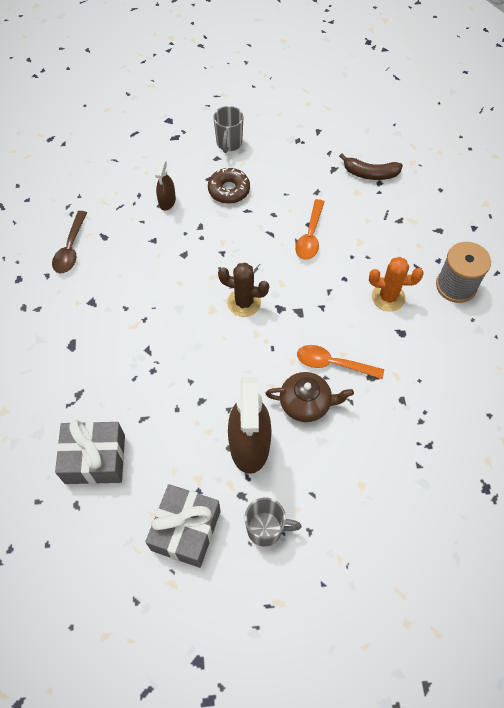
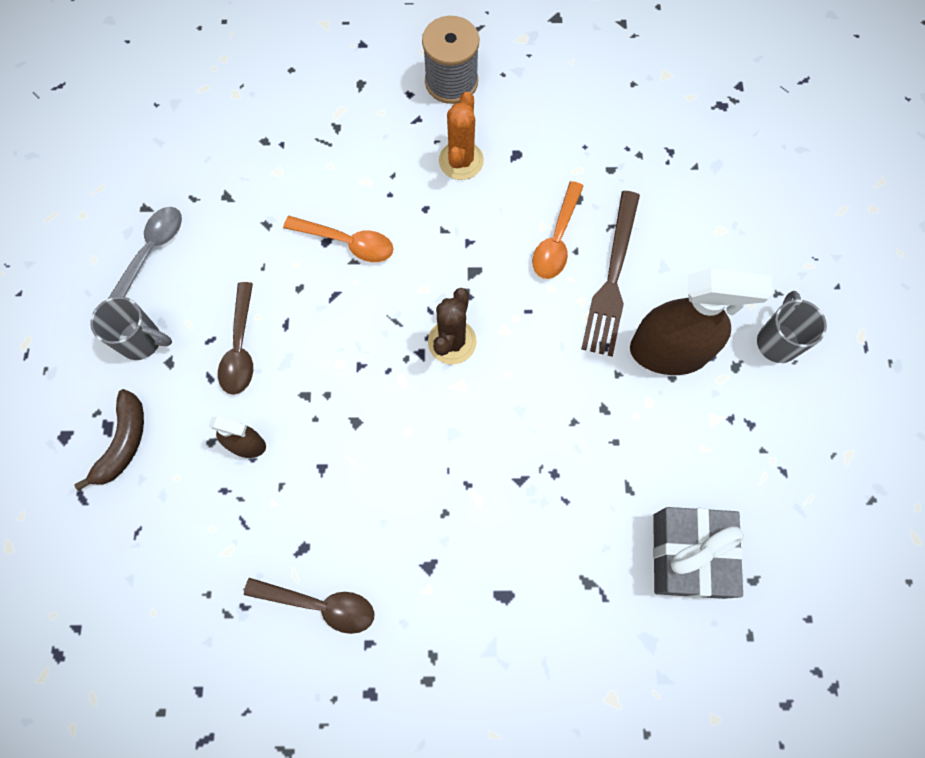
camera: 85 degrees left, 10 degrees up
(186, 530) = (782, 436): grey gift -> none
(229, 190) = (240, 348): brown donut -> brown spoon
(288, 138) = (151, 251): none -> grey spoon
(306, 403) = (612, 278): brown teapot -> brown fork
(370, 173) = (245, 150): brown banana -> brown banana (123, 443)

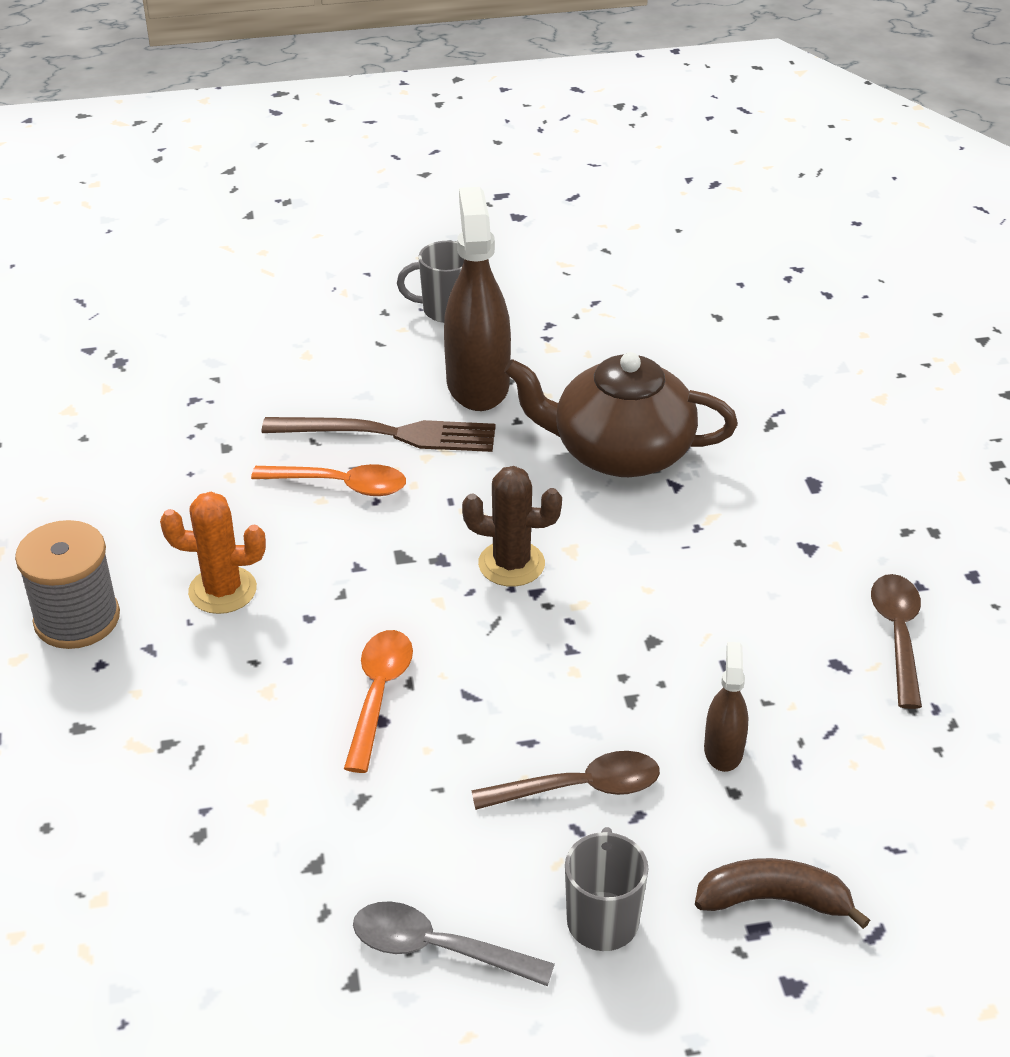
camera: 100 degrees left, 30 degrees down
(567, 446) = (620, 452): none -> brown teapot
(688, 555) = (710, 358): grey gift -> none

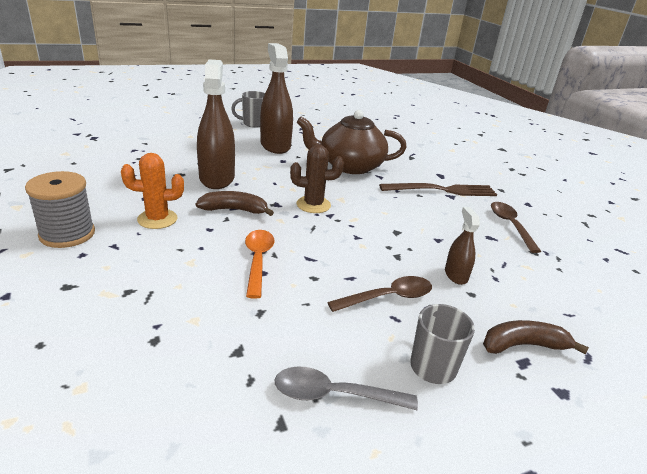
camera: 15 degrees left, 10 degrees down
(341, 485) = (217, 178): orange spoon -> brown spray bottle
(359, 573) = (234, 210): none -> brown banana
(389, 434) = (237, 161): brown fork -> brown fork (442, 190)

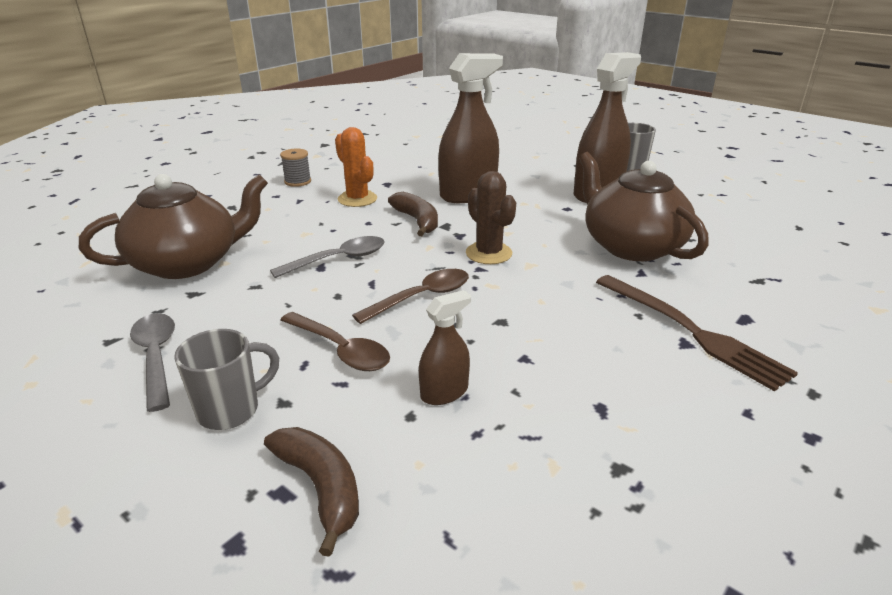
camera: 65 degrees right, 0 degrees up
(67, 234) = (298, 181): grey spool -> grey spool, size x0.58
(168, 343) = (188, 263): none -> brown teapot
(258, 260) = (338, 259): orange spoon -> grey spoon
(510, 225) = (678, 425): brown spoon -> brown spoon (422, 297)

